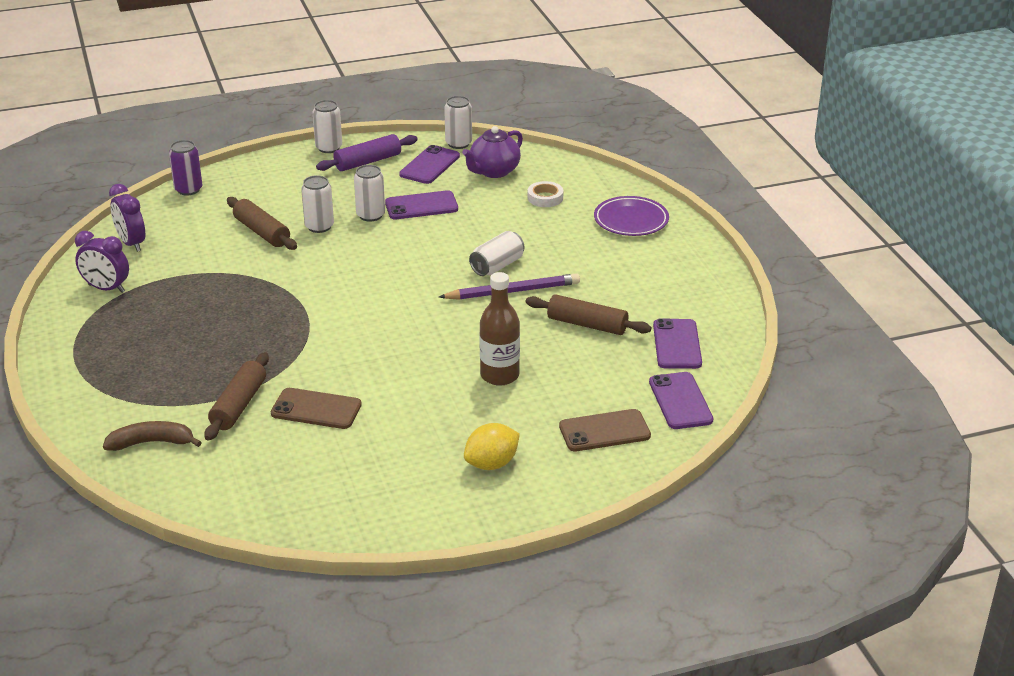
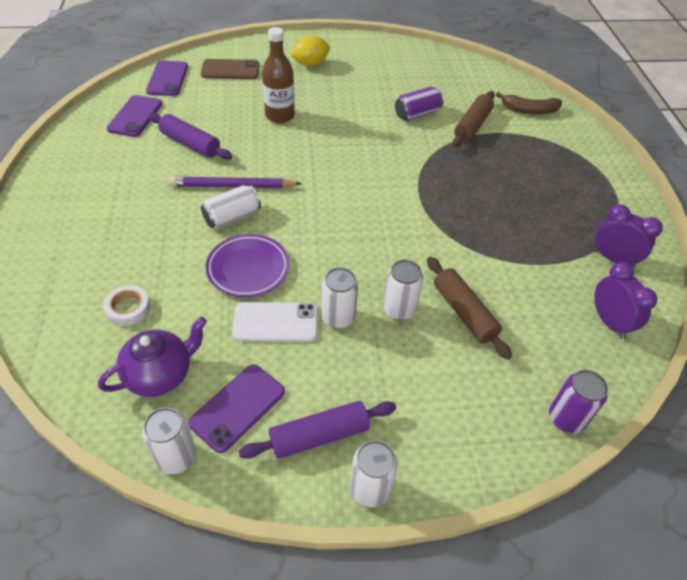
camera: 170 degrees left, 15 degrees up
(316, 409) = (417, 114): brown phone -> purple can
(421, 206) = (275, 322): purple phone -> white phone
(587, 324) = (190, 144): brown rolling pin -> purple rolling pin
(631, 220) = (63, 253): purple plate -> purple plate (248, 268)

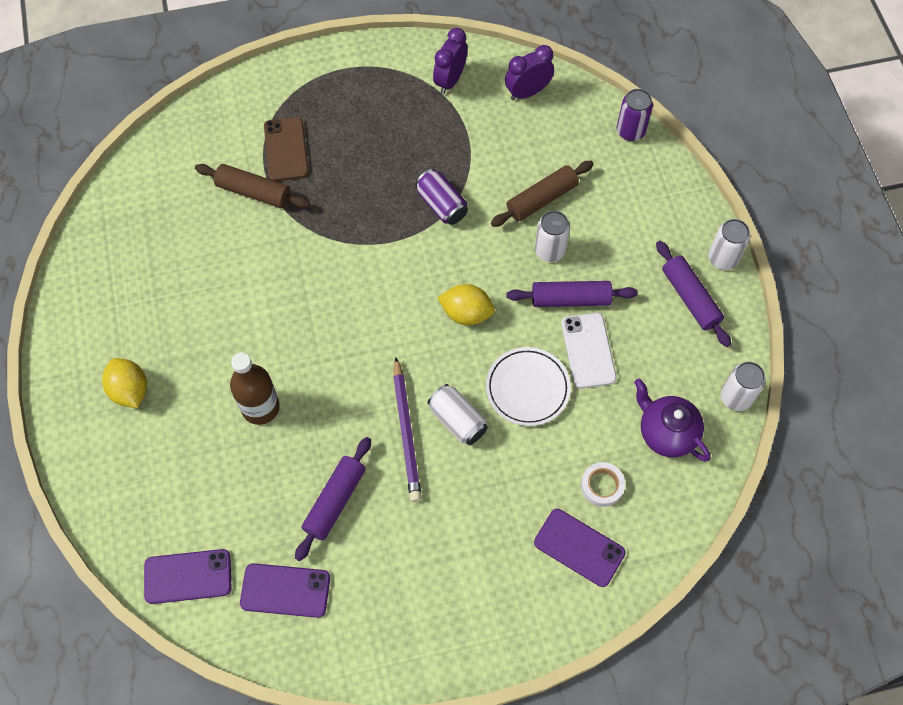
camera: 95 degrees left, 15 degrees up
(230, 70) = (155, 495): brown phone -> brown phone (286, 149)
(237, 407) = (681, 363): purple phone -> purple phone (579, 547)
(248, 268) = (527, 388): purple plate -> white plate
(337, 236) = (466, 313): none -> yellow lemon
(338, 317) = (570, 299): white can -> purple rolling pin
(417, 114) = (237, 251): purple can -> purple can (441, 205)
(529, 110) = (214, 133): brown banana -> none

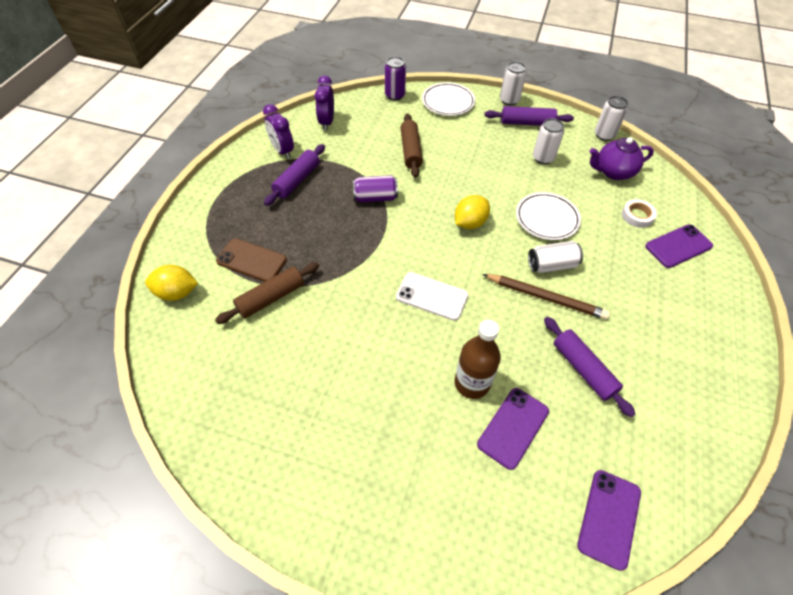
camera: 60 degrees left, 10 degrees down
(130, 390) = (393, 483): yellow lemon -> yellow lemon (177, 293)
(285, 590) = (650, 442): purple phone -> purple phone (513, 427)
(406, 432) = (546, 298): purple pencil -> brown pencil
(549, 251) = (451, 164): white can -> white can (543, 158)
(570, 299) = (493, 170): purple rolling pin -> purple rolling pin (297, 180)
(588, 350) = (535, 179): white phone -> white phone (432, 296)
(663, 193) = (448, 102): none -> white plate

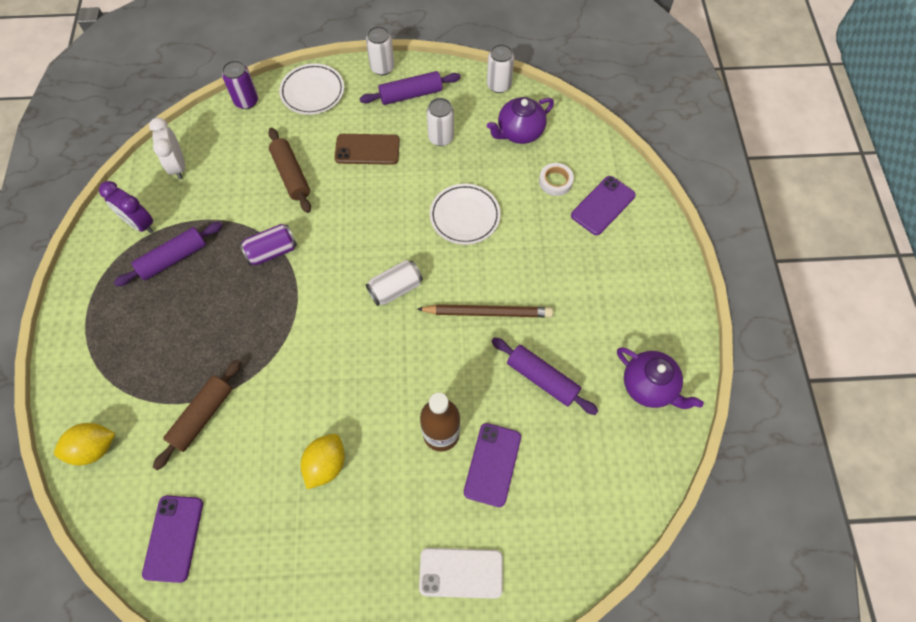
camera: 20 degrees left, 10 degrees up
(251, 260) = (162, 379): brown phone -> brown phone (367, 149)
(297, 180) = (173, 258): purple rolling pin -> purple rolling pin turned 45 degrees clockwise
(327, 122) = (178, 166): purple clock -> white clock
(432, 296) = (372, 352): white phone -> white phone (461, 573)
(470, 223) = (386, 249): yellow lemon -> yellow lemon (326, 464)
(551, 265) = (484, 272): white can -> white can (395, 289)
(609, 518) = (598, 517): purple phone -> purple phone (173, 538)
(692, 413) = (649, 386): none -> purple teapot

